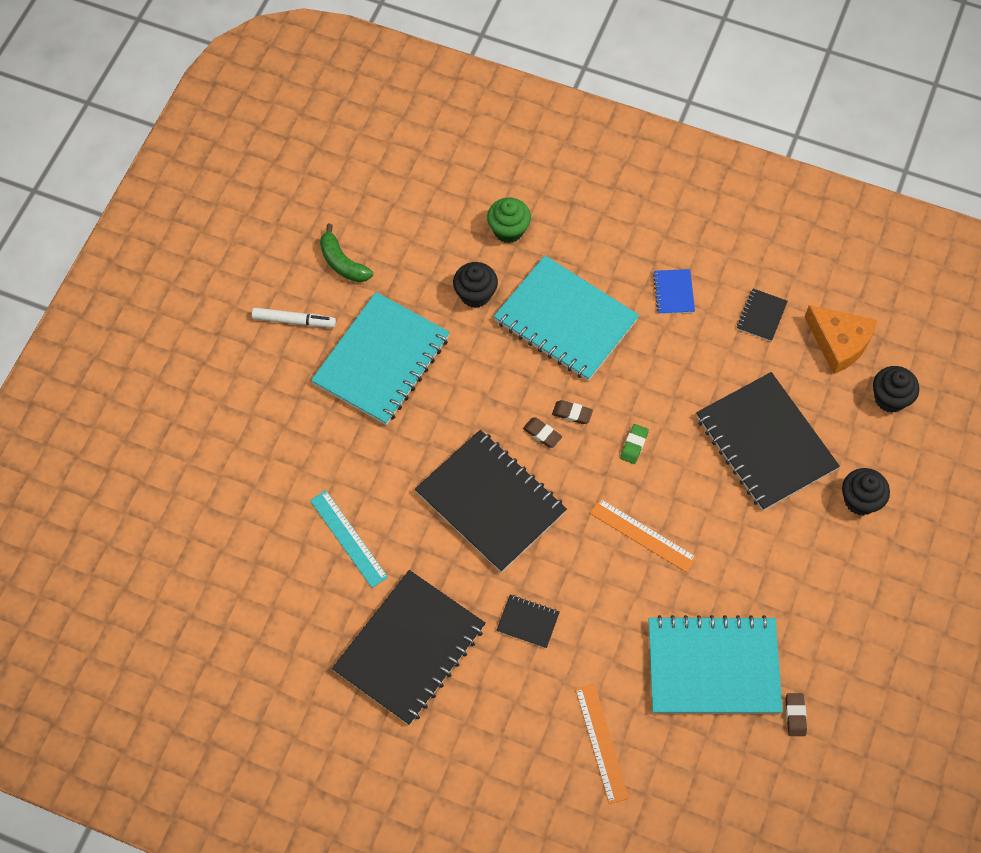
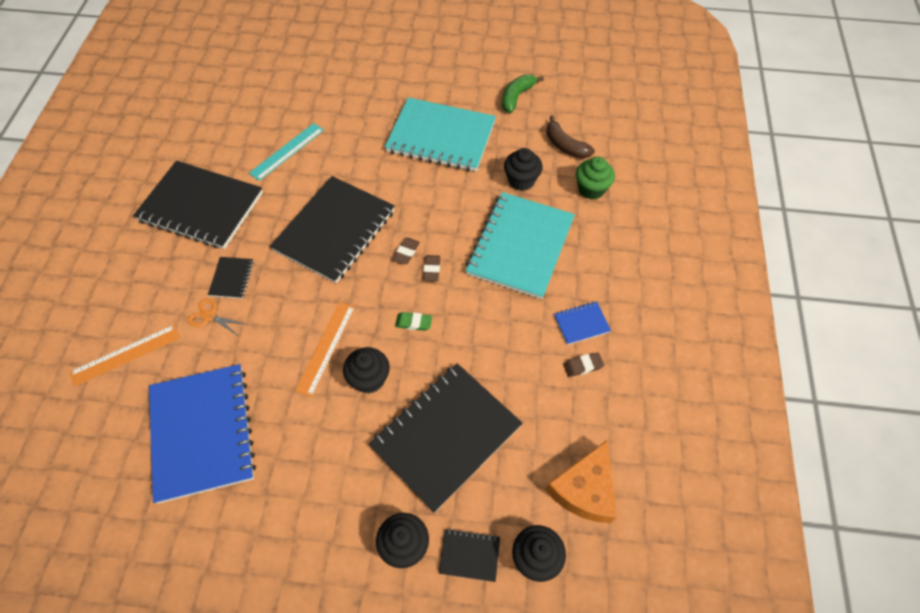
camera: 75 degrees right, 5 degrees down
(294, 321) = (457, 82): white marker -> none
(437, 236) = (565, 145): none -> brown banana
(573, 650) = (210, 316): none -> orange scissors
(689, 500) = (369, 379): none -> black cupcake
(713, 667) = (202, 433): turquoise notebook -> blue notebook
(761, 316) = (587, 406): black notebook -> black notebook (469, 555)
(795, 715) = (157, 519): brown eraser -> brown eraser (583, 366)

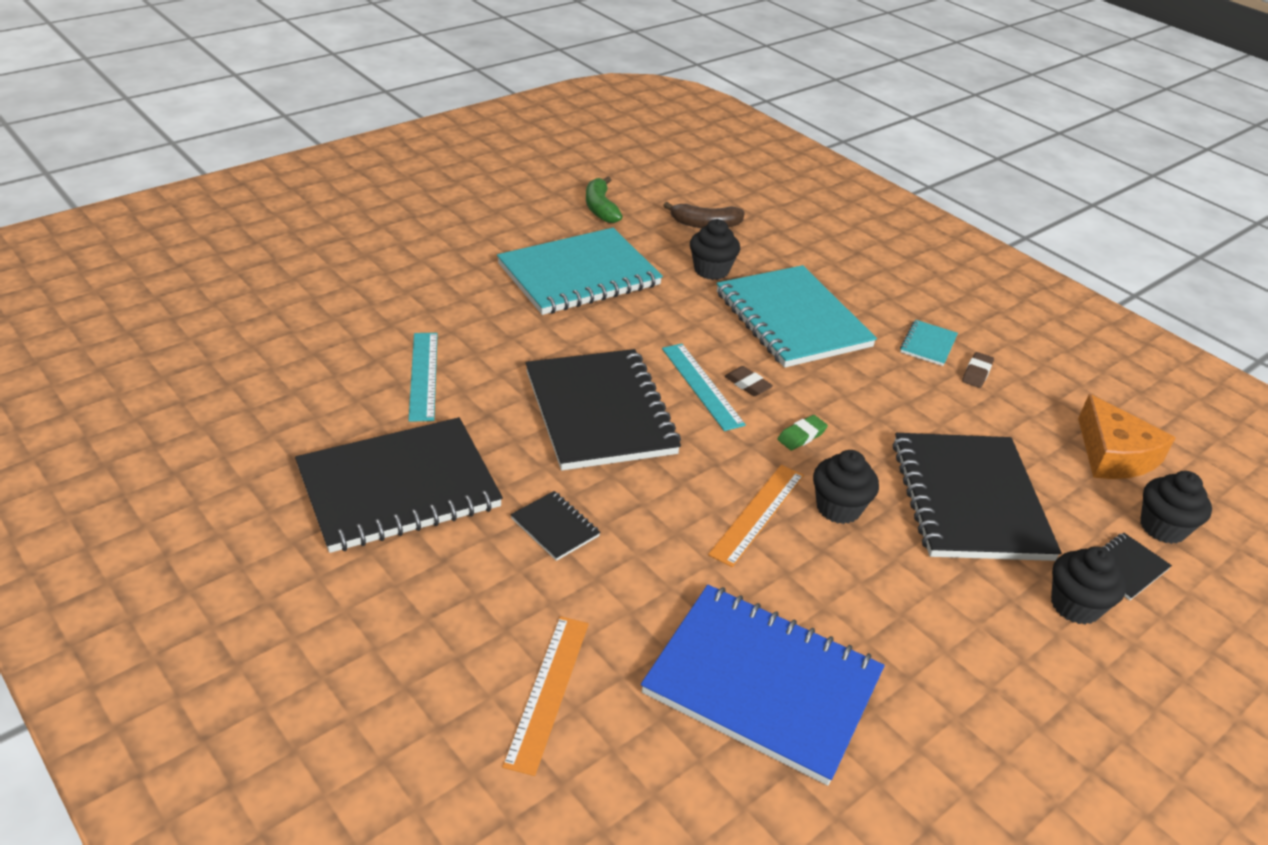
camera: 50 degrees left, 20 degrees down
(210, 316) = (589, 578): orange scissors -> none
(326, 347) = (757, 513): orange ruler -> orange ruler turned 60 degrees clockwise
(406, 252) = (701, 386): brown eraser -> turquoise ruler
(581, 324) = (928, 344): blue notebook -> turquoise notebook
(591, 189) = (779, 245): green cupcake -> none

